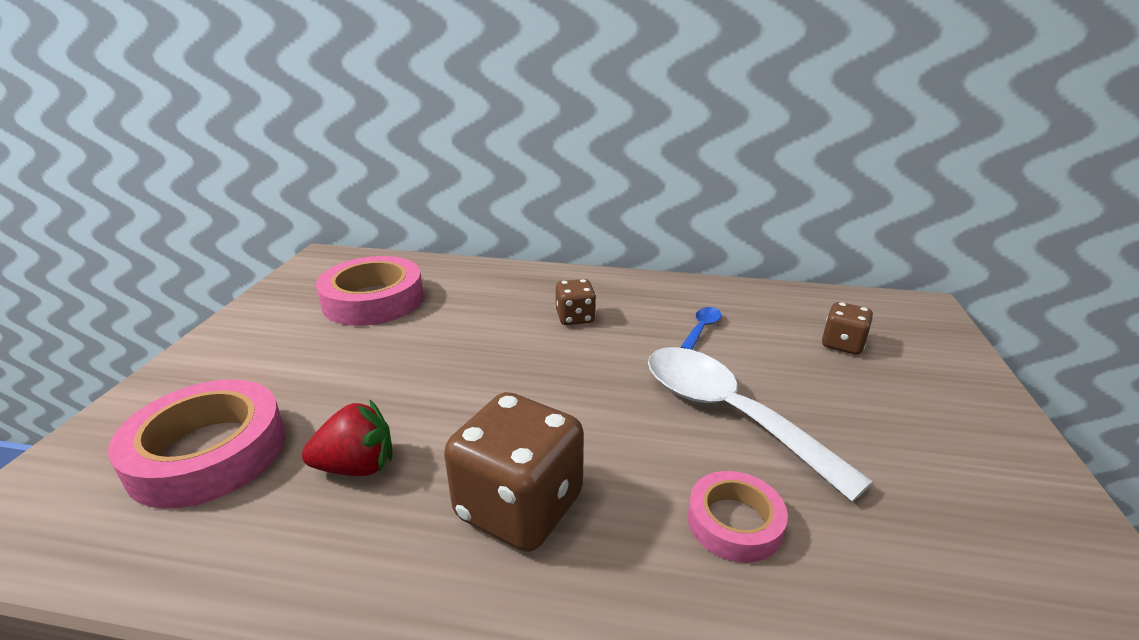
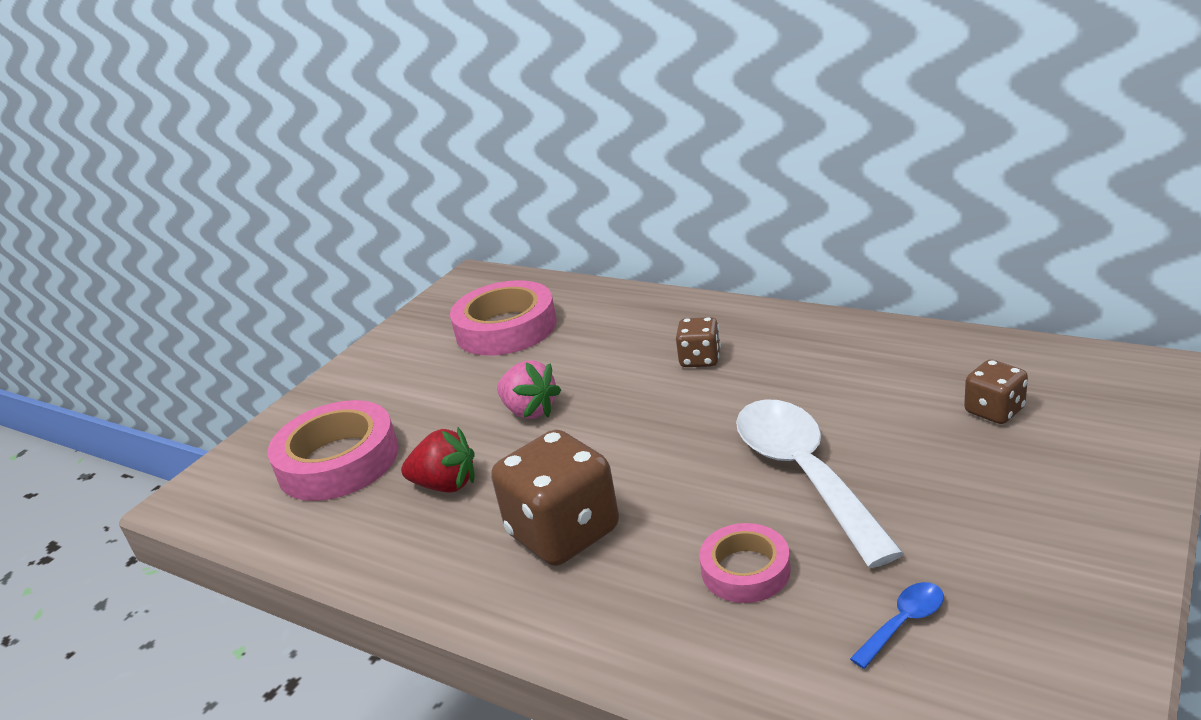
camera: 25 degrees right, 0 degrees up
(427, 376) = (530, 411): none -> pink strawberry
(702, 328) = (835, 380): blue spoon -> blue spoon (904, 623)

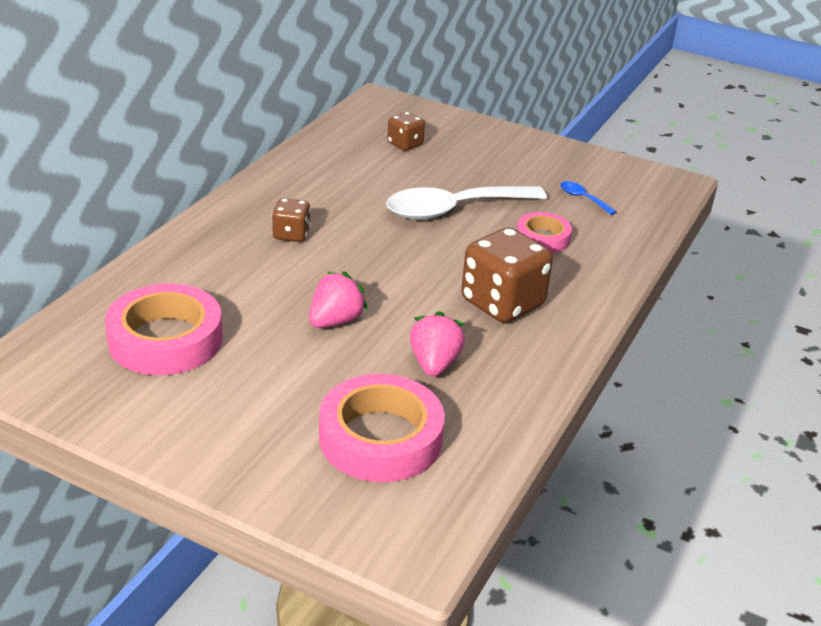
camera: 100 degrees left, 5 degrees up
(446, 485) = (434, 364): red strawberry -> pink strawberry

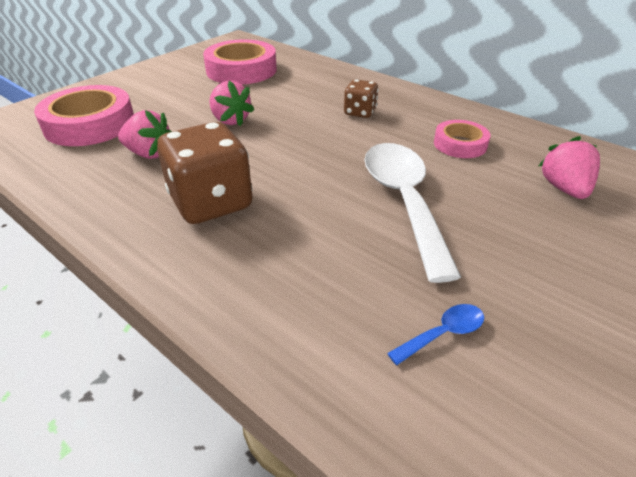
camera: 105 degrees right, 5 degrees up
(405, 144) = (564, 188): brown dice -> pink strawberry
(542, 238) = (331, 260): pink tape -> pink tape (460, 144)

